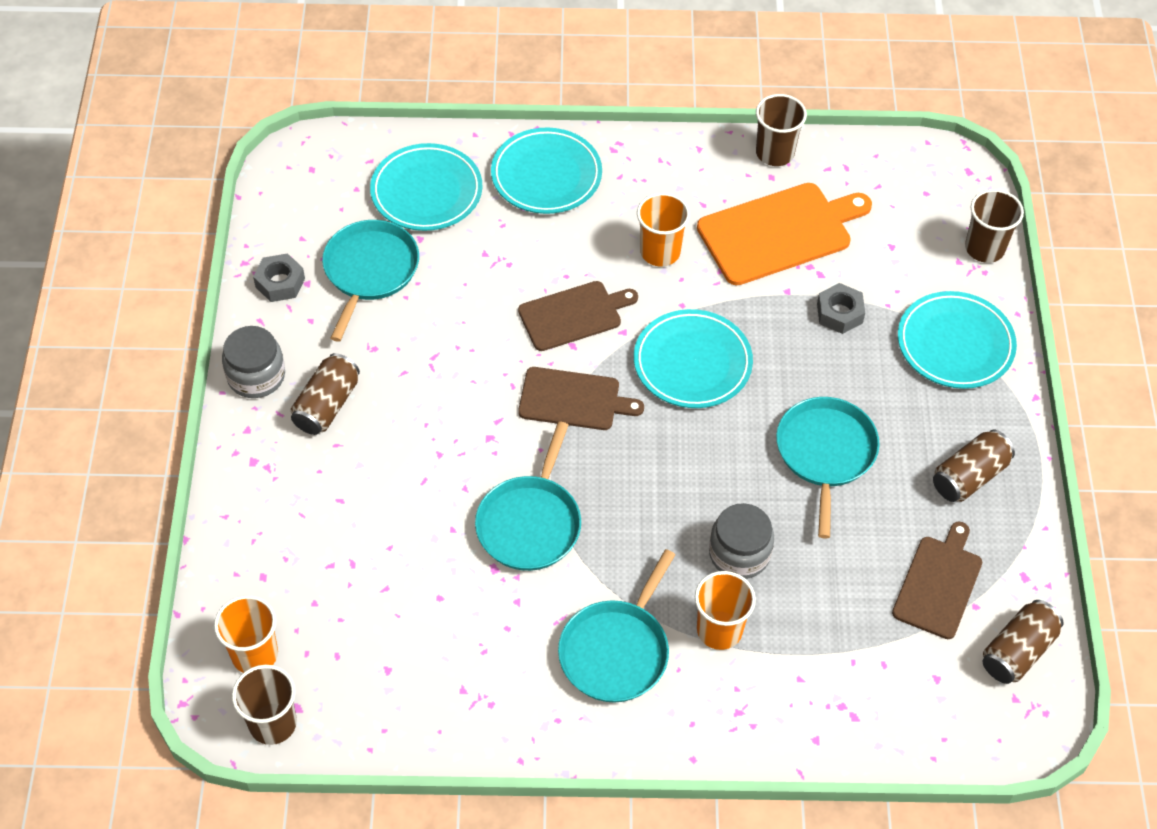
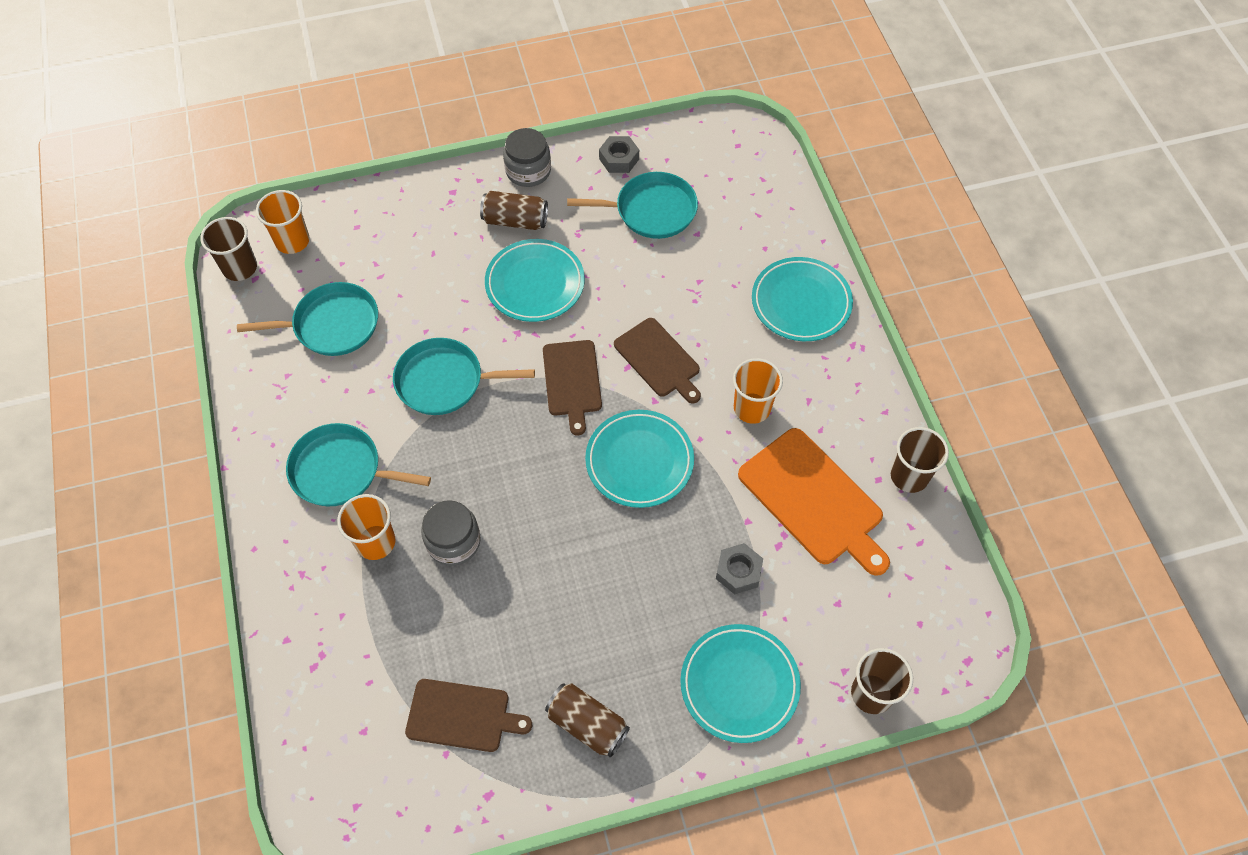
camera: 75 degrees right, 5 degrees up
(426, 192) = (747, 225): turquoise plate -> turquoise plate (535, 284)
(825, 453) = (576, 590): turquoise pan -> turquoise pan (332, 324)
(1017, 651) = (406, 801): brown can -> none

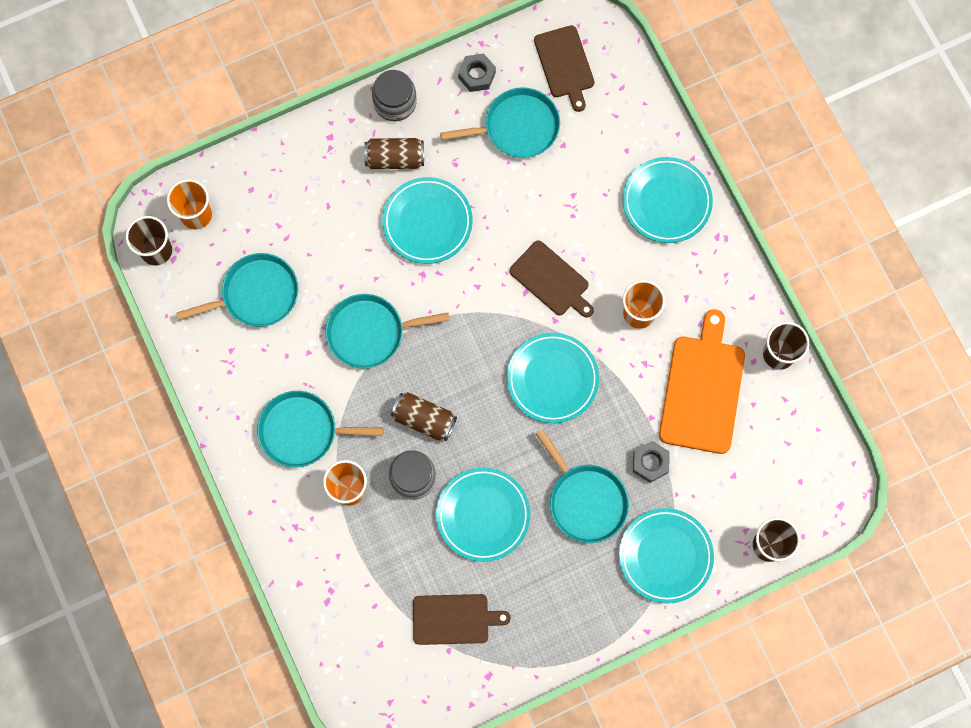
camera: 10 degrees left, 15 degrees up
(526, 598) = (483, 515): none -> turquoise plate
(572, 381) = (480, 314): brown cutting board -> brown cutting board (565, 65)
(587, 724) = (553, 608): brown can -> brown can (424, 419)
(652, 602) = (585, 500): none -> turquoise pan
(814, 500) = (702, 389): orange cutting board -> orange cutting board turned 120 degrees counterclockwise

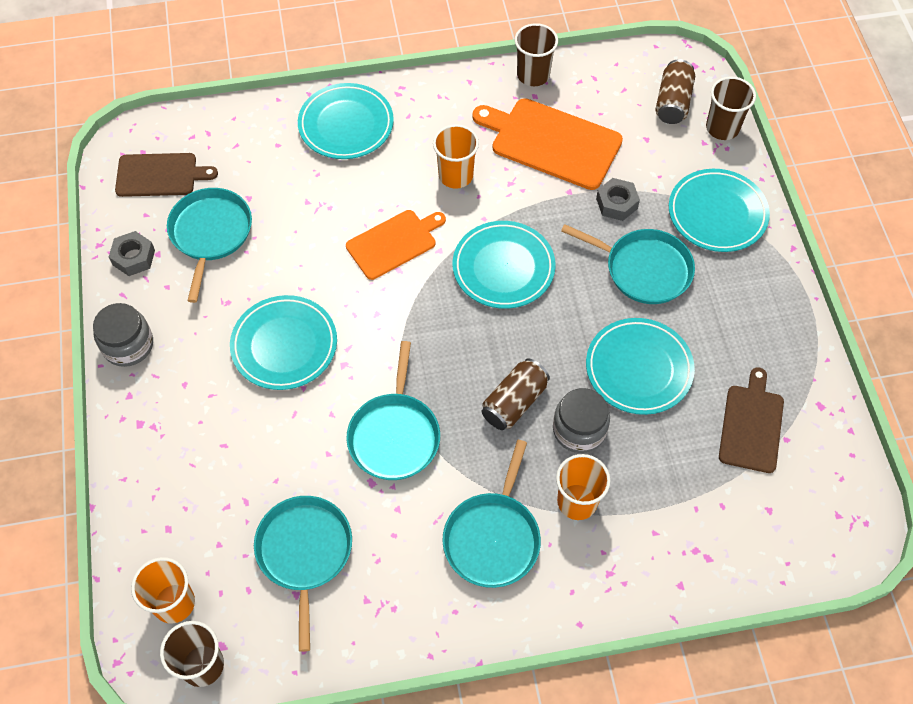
camera: 75 degrees left, 15 degrees down
(395, 159) = (196, 361): brown can -> brown can (673, 102)
(551, 280) = (394, 243): brown cutting board -> orange cutting board
(585, 500) = (644, 269): turquoise pan -> turquoise pan turned 45 degrees clockwise

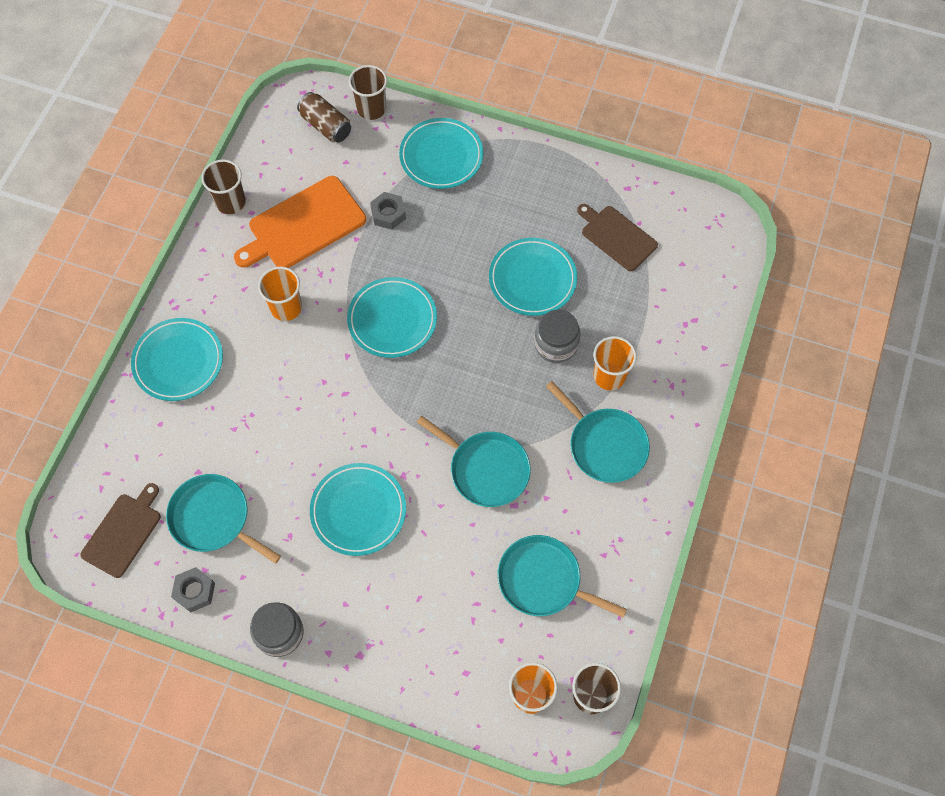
camera: 60 degrees left, 5 degrees up
(394, 243) = (318, 384): orange cutting board -> none
(514, 402) = (509, 374): brown can -> none
(644, 269) = (455, 229): turquoise pan -> none

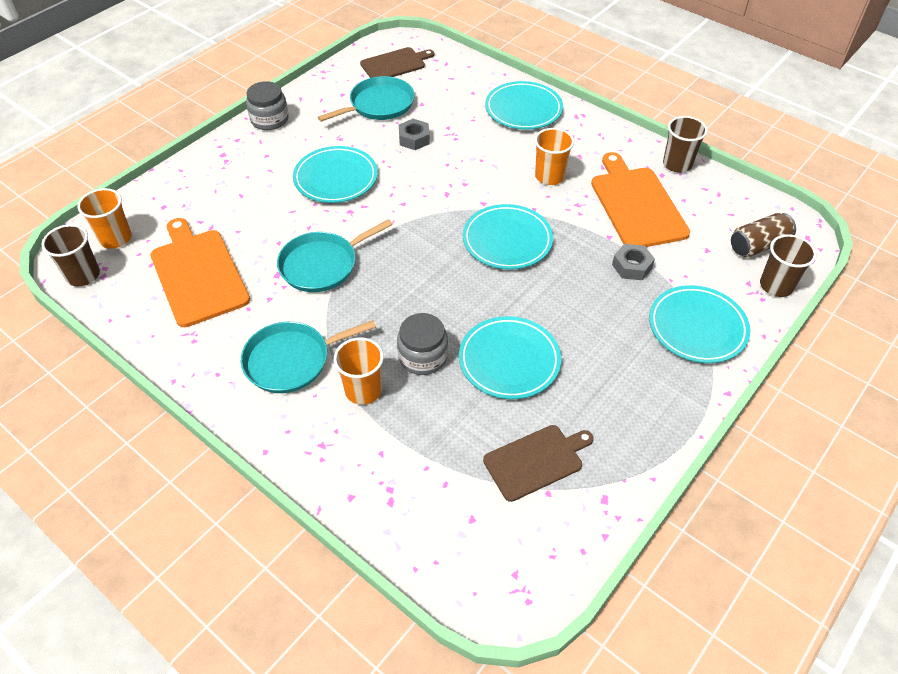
camera: 110 degrees right, 15 degrees down
(123, 532) = (395, 64): brown cutting board -> brown cutting board turned 75 degrees counterclockwise
(195, 591) = (329, 87): grey nut -> grey nut (414, 139)
(543, 580) = (198, 274): turquoise pan -> orange cutting board

